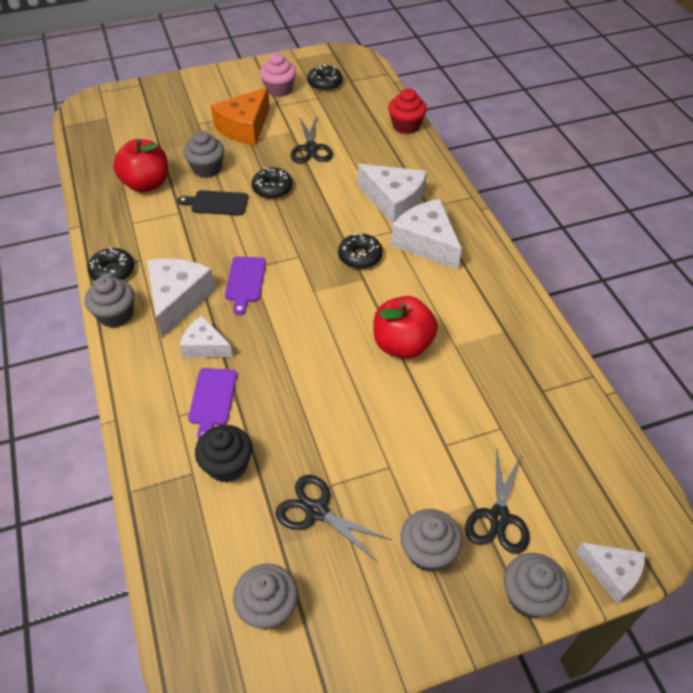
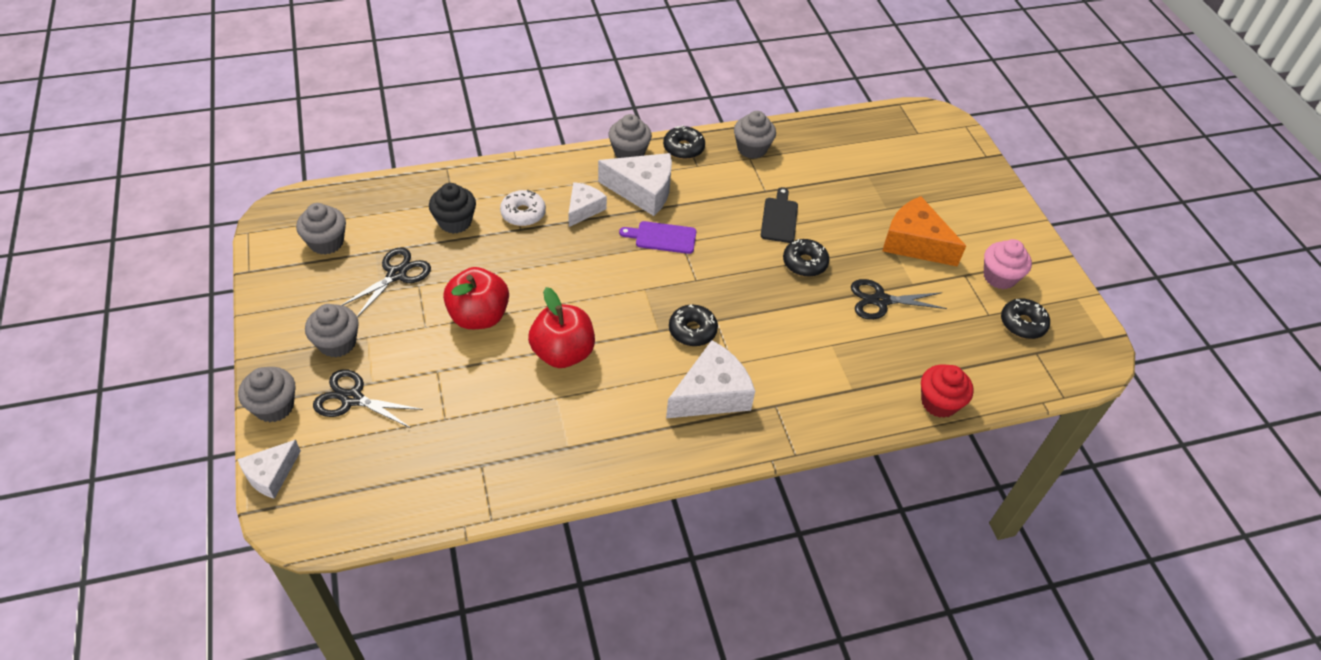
camera: 90 degrees right, 0 degrees up
(146, 184) = (808, 166): red apple -> red apple (479, 316)
(207, 169) = (836, 211): grey cupcake -> grey cupcake (752, 149)
(212, 400) = (523, 213): purple cutting board -> white donut
(394, 201) = (784, 371): white cheese -> none

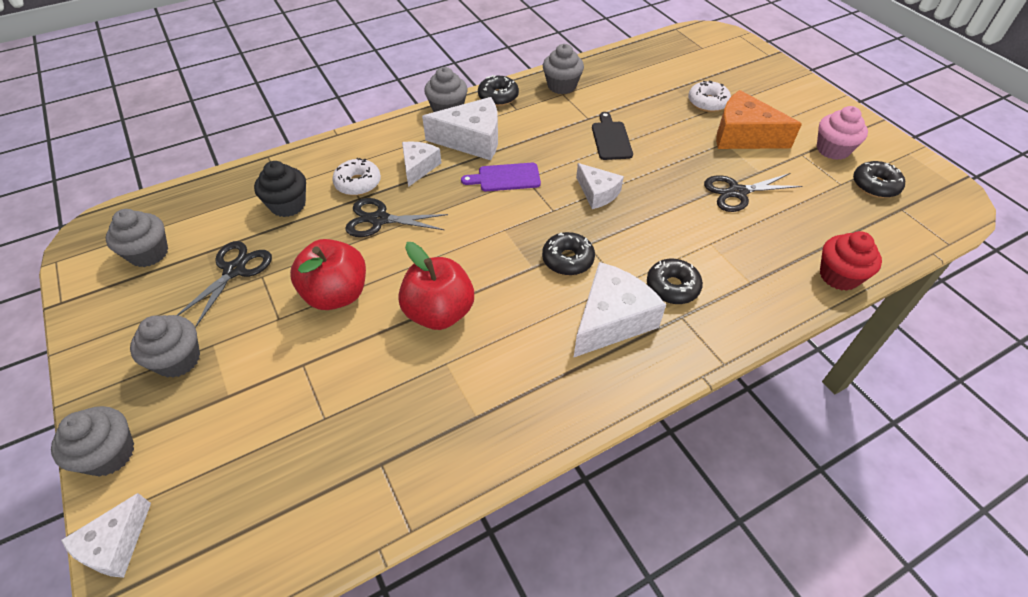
camera: 10 degrees left, 0 degrees up
(352, 399) = (207, 421): black scissors -> black scissors (379, 220)
(744, 272) = (597, 193): none -> white cheese
(804, 263) = (651, 173): black donut -> black donut (672, 287)
(894, 198) = (707, 102): none -> white donut

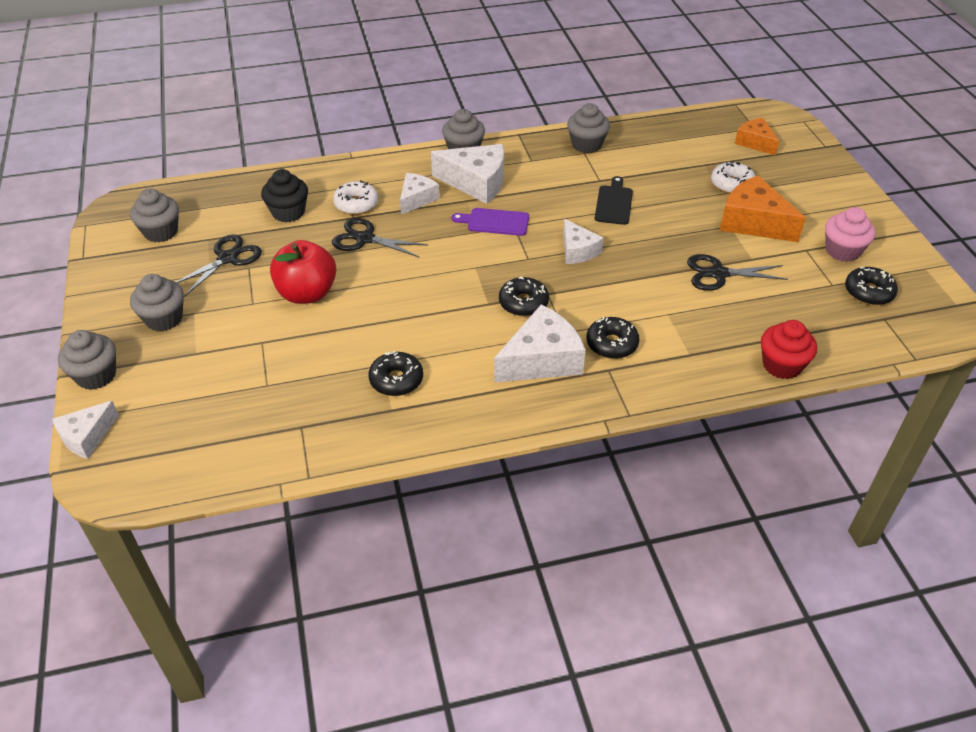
camera: 15 degrees right, 5 degrees down
(439, 313) = (390, 324): red apple -> none
(498, 97) = (518, 146): black donut -> black donut (396, 380)
(709, 61) = (755, 142): none -> orange cheese

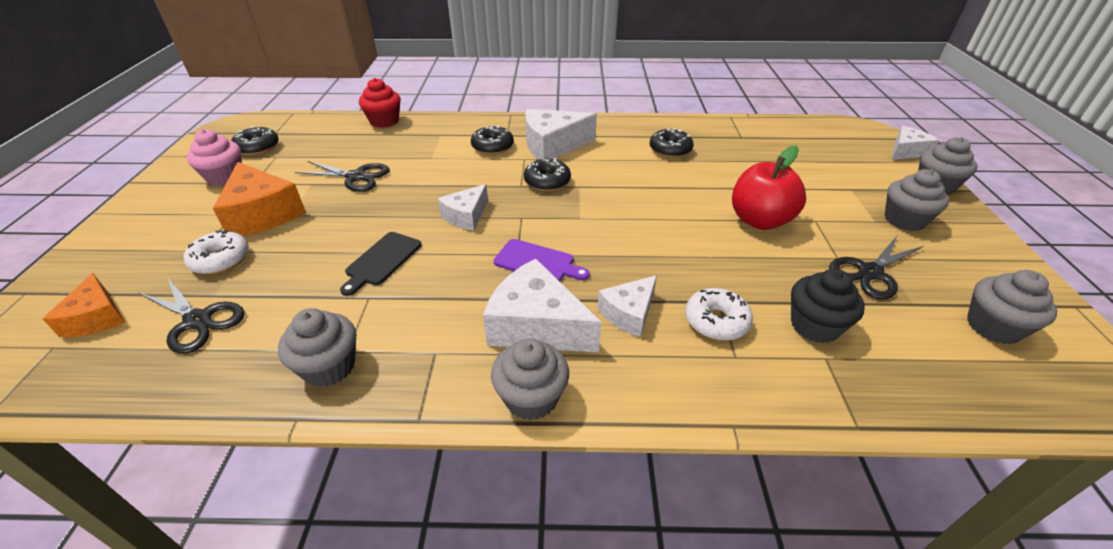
camera: 165 degrees left, 5 degrees down
(365, 239) = (701, 268): black scissors -> black scissors (197, 320)
(577, 251) = (466, 216): white cheese -> white cheese turned 135 degrees counterclockwise

